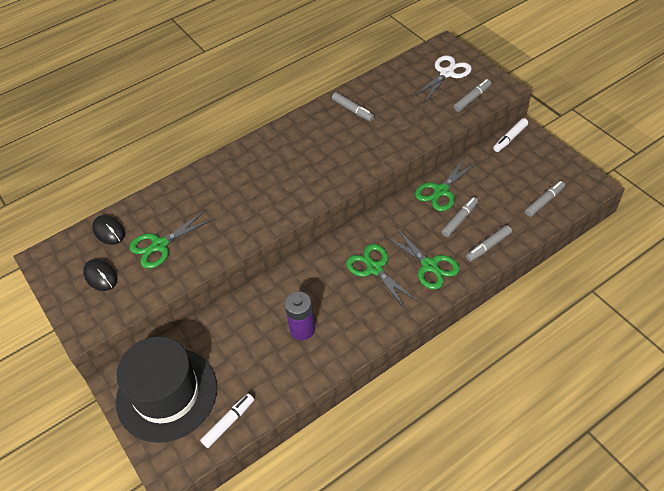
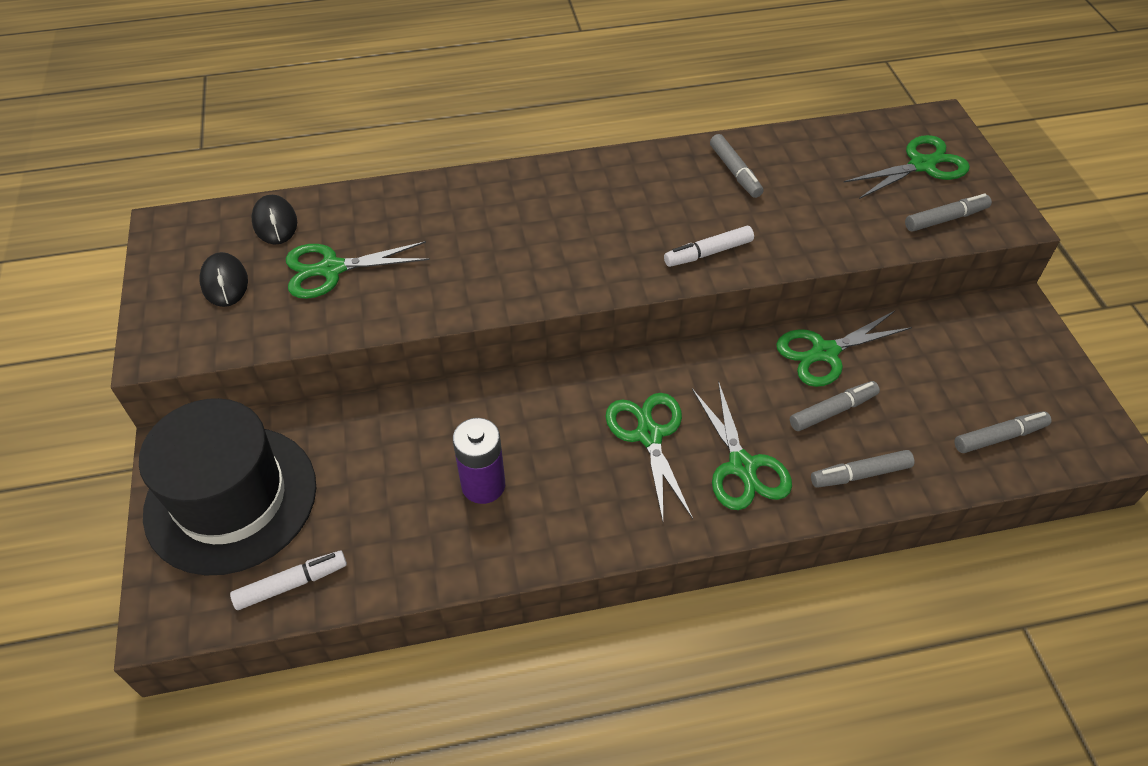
camera: 20 degrees right, 0 degrees up
(447, 73) = (922, 165): white scissors -> green scissors
(510, 138) = (988, 310): white marker -> white marker (708, 253)

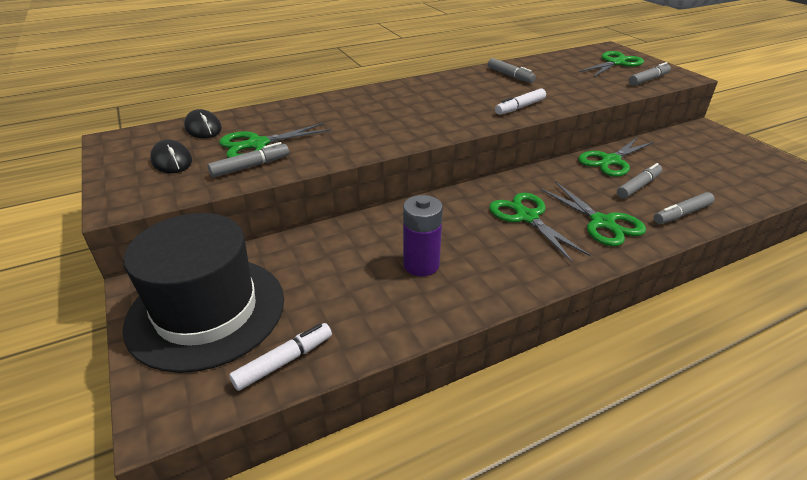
camera: 15 degrees left, 15 degrees down
(999, 437) = (748, 183): grey marker -> grey marker (250, 166)

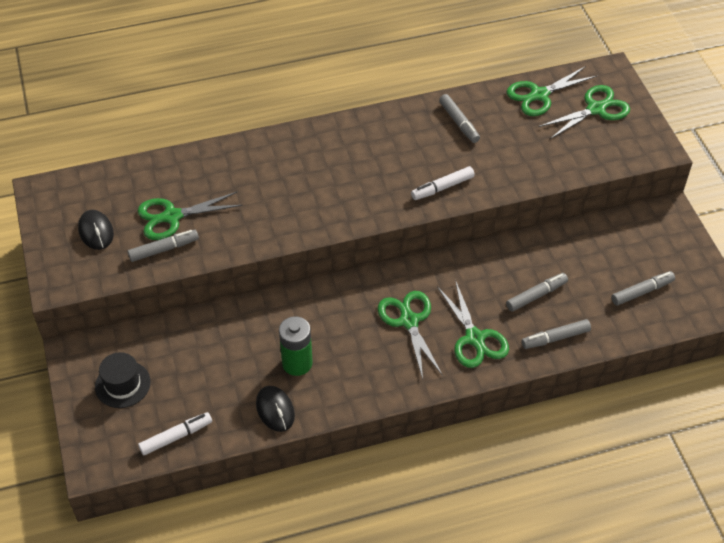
camera: 10 degrees right, 15 degrees up
(203, 128) = (123, 183): black mouse -> black mouse (275, 410)
(206, 311) = (122, 384): black hat -> black hat, size x0.47
(421, 265) = (297, 363): purple battery -> green battery
(610, 161) = (530, 254): green scissors -> green scissors (539, 95)
(648, 80) = (612, 151): grey marker -> grey marker (642, 292)

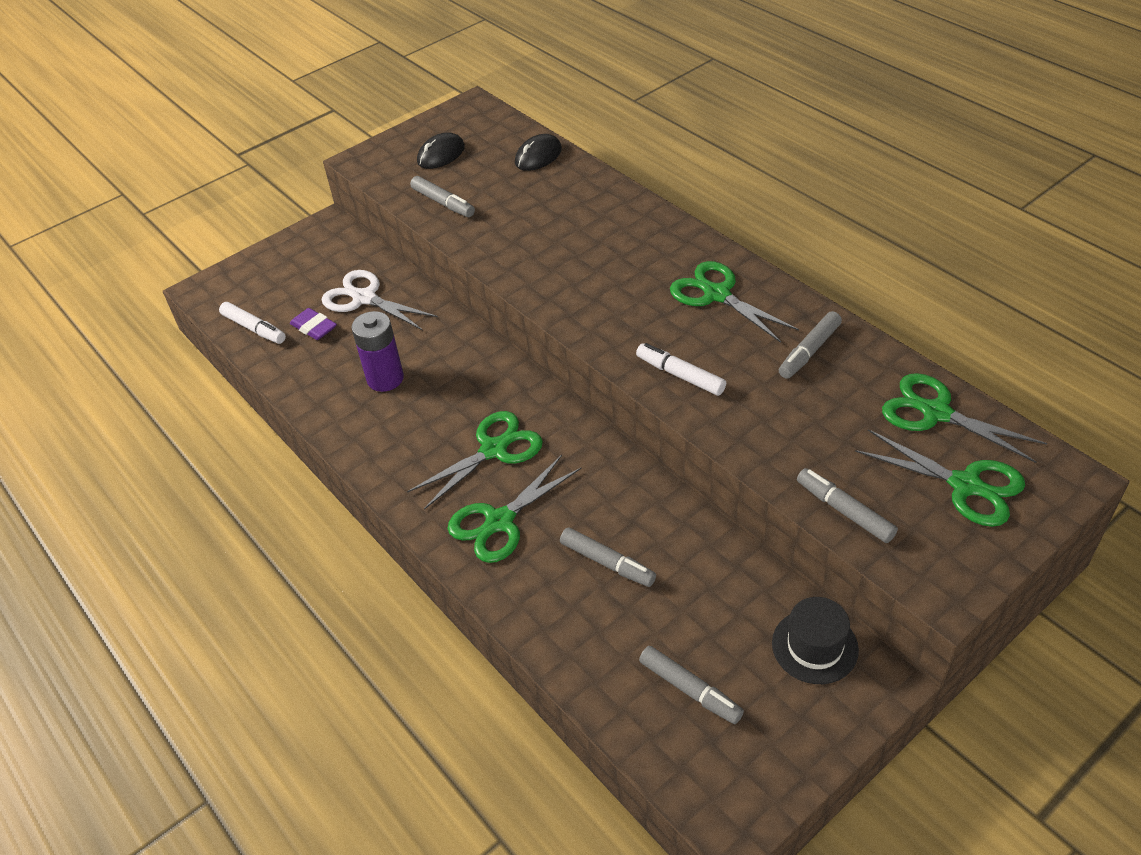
camera: 70 degrees right, 5 degrees down
(122, 384) = (303, 269): black hat -> black hat (814, 646)
(172, 217) = (490, 191): green scissors -> green scissors (716, 294)
(193, 352) = (364, 298): none -> white scissors
(204, 394) = (314, 327): none -> purple eraser
(275, 410) = (315, 385): black mouse -> black mouse (538, 156)
(297, 363) = (385, 379): green battery -> purple battery
(555, 338) = (544, 608): grey marker -> grey marker (844, 511)

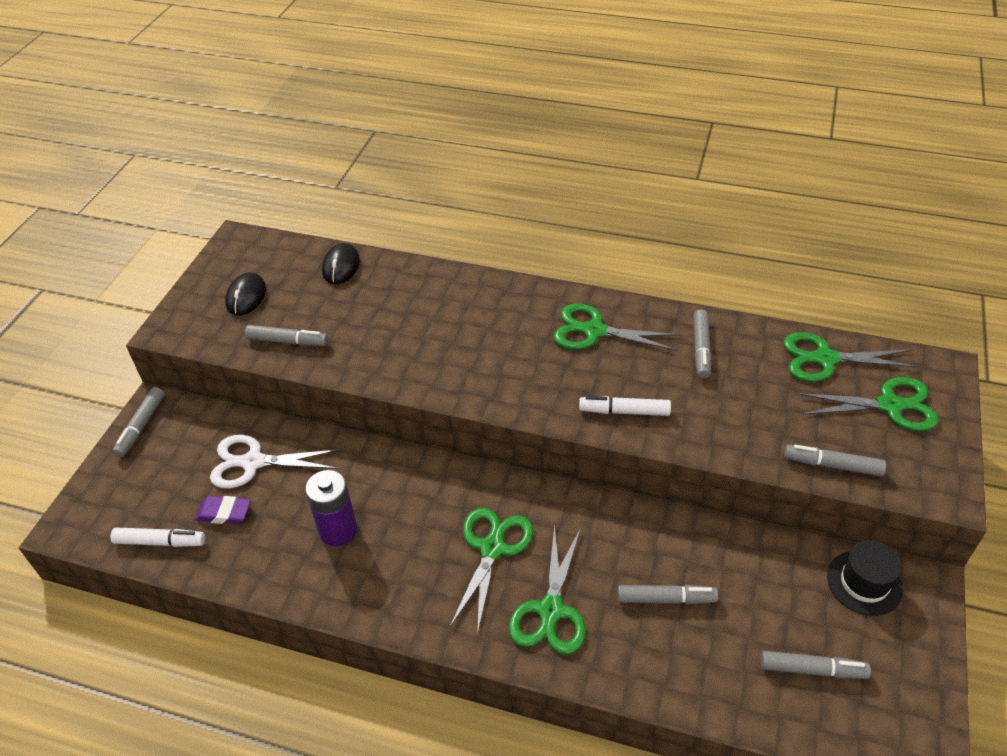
camera: 35 degrees left, 0 degrees up
(306, 236) = (141, 426): none -> grey marker

